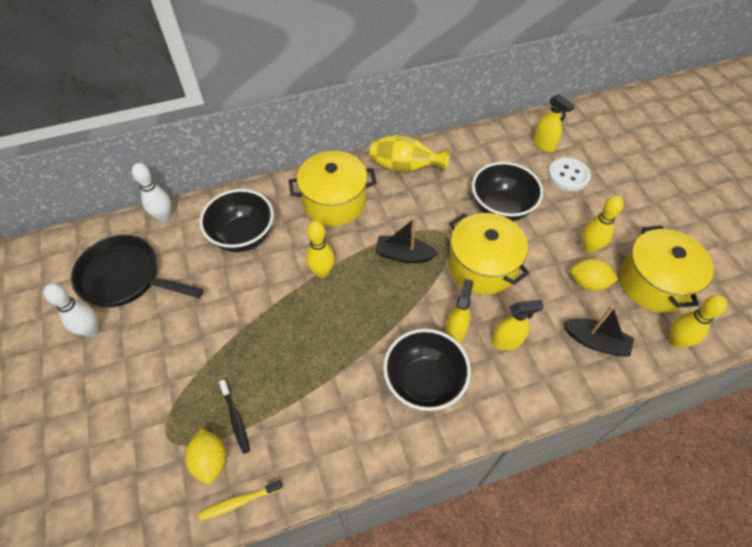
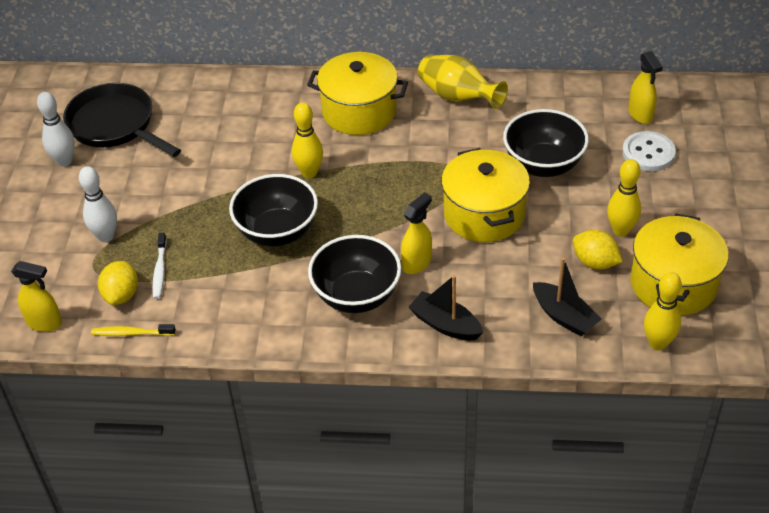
camera: 25 degrees right, 10 degrees down
(164, 217) = (177, 81): white bowling pin -> white bowling pin (106, 236)
(235, 419) = (160, 270): black toothbrush -> white toothbrush
(243, 236) = (246, 119): black bowl -> black bowl (277, 232)
(404, 255) = (404, 180): black boat -> black boat (445, 324)
(507, 341) = (466, 287): yellow spray bottle -> yellow spray bottle (44, 323)

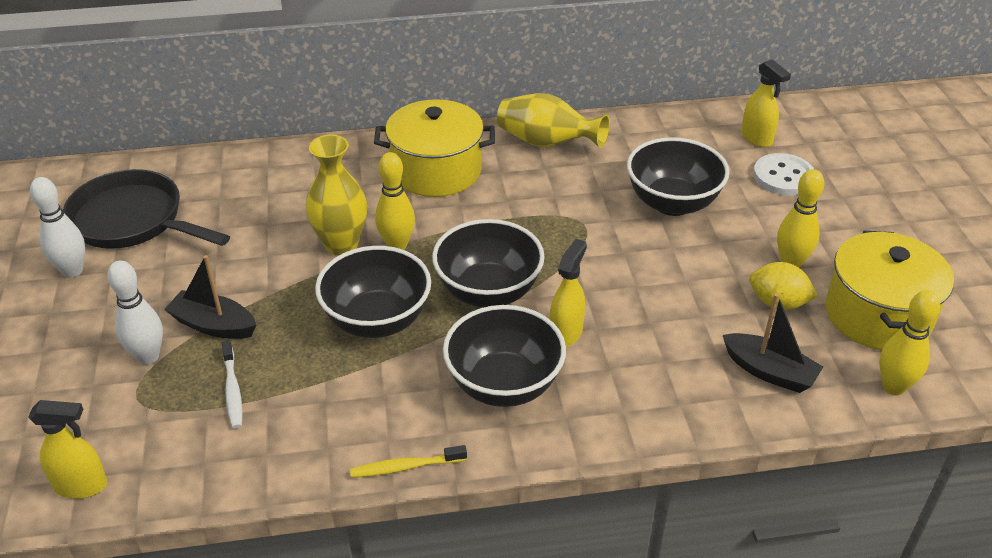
camera: 15 degrees left, 5 degrees down
(121, 295) = (186, 430): yellow lemon -> none
(131, 333) = (211, 480): yellow toothbrush -> yellow toothbrush (406, 467)
(267, 166) = (341, 244): none -> yellow vase
(368, 221) = (488, 292): none -> black bowl
(445, 324) = (629, 404): black boat -> black boat (213, 325)
(484, 214) = (625, 265): yellow pot -> none

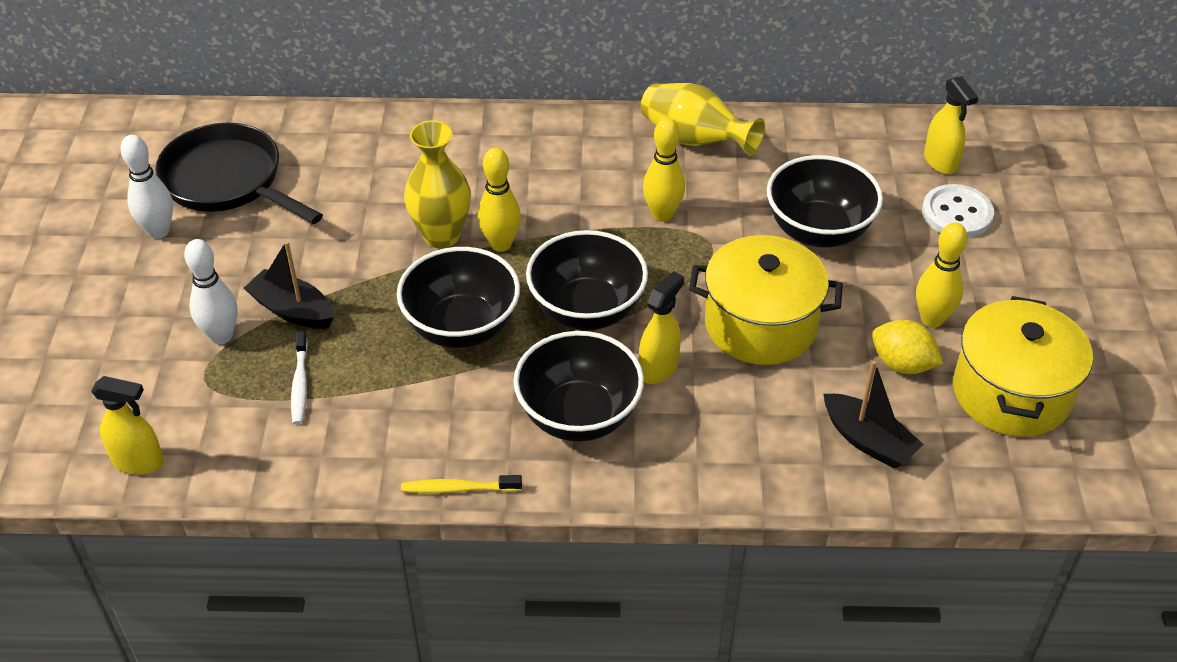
camera: 10 degrees right, 5 degrees up
(436, 171) = (562, 160): yellow pot -> yellow pot (760, 324)
(893, 387) = (1000, 476): yellow bowling pin -> yellow bowling pin (662, 214)

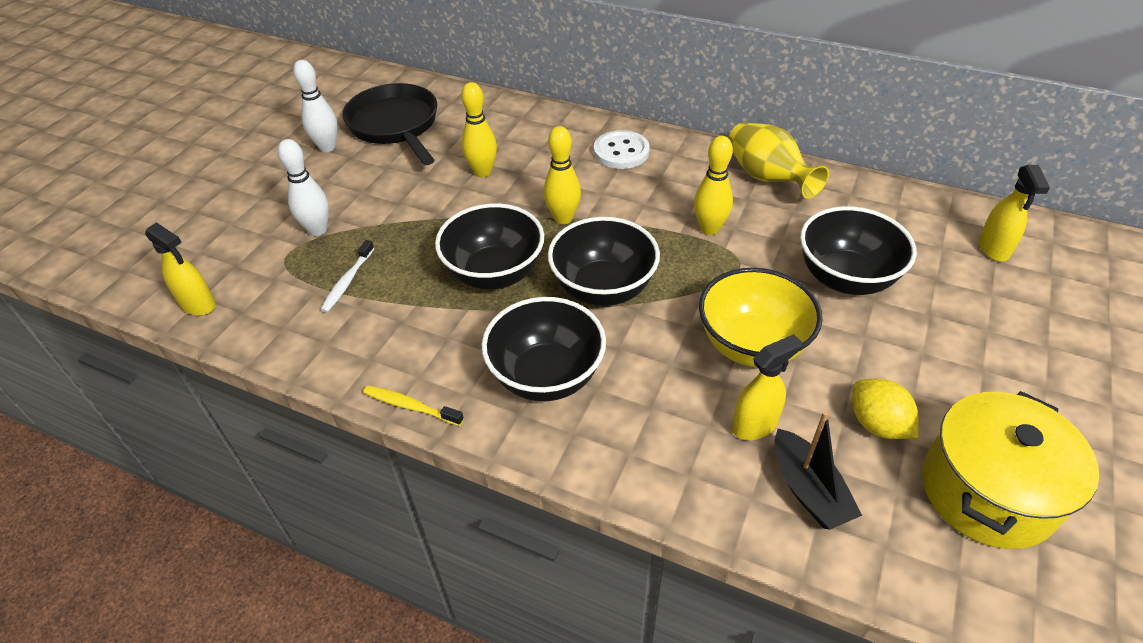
camera: 25 degrees right, 0 degrees up
(292, 310) = (379, 225): black boat -> none
(441, 235) = (521, 200): yellow vase -> none
(658, 368) = (639, 356): yellow spray bottle -> yellow spray bottle (755, 425)
(760, 324) = (752, 345): yellow pot -> yellow bowl
(932, 319) = (927, 390): yellow bowling pin -> yellow bowling pin (482, 172)
(957, 214) = (992, 298): white button -> white button (621, 152)

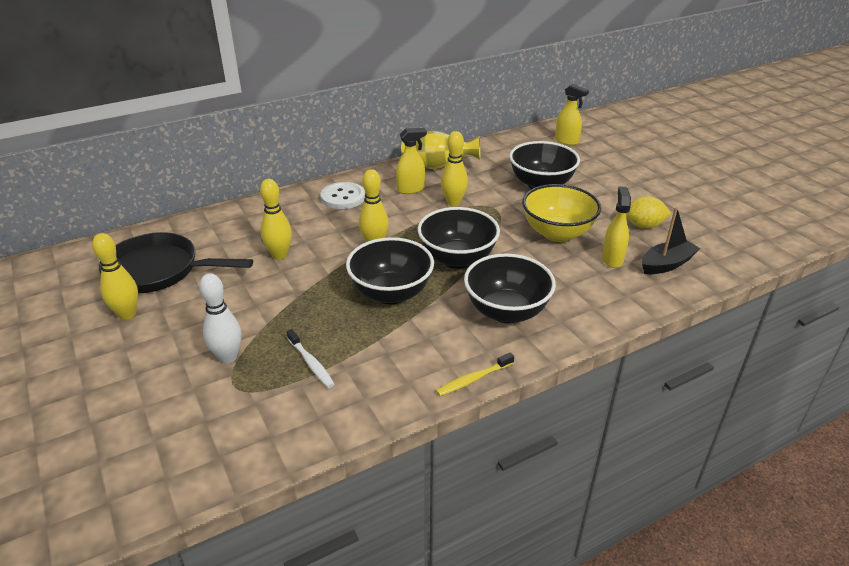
camera: 55 degrees left, 10 degrees down
(198, 305) = (227, 461): yellow spray bottle -> yellow spray bottle (411, 189)
(327, 147) = (127, 314): white bowling pin -> yellow bowling pin
(808, 490) = (666, 264): black boat -> black boat turned 45 degrees counterclockwise
(987, 491) = (705, 219): yellow pot -> none

